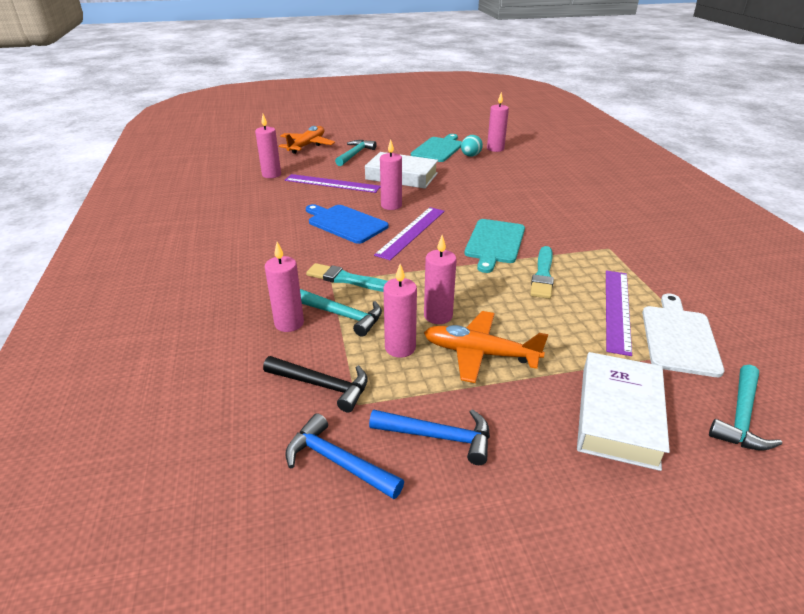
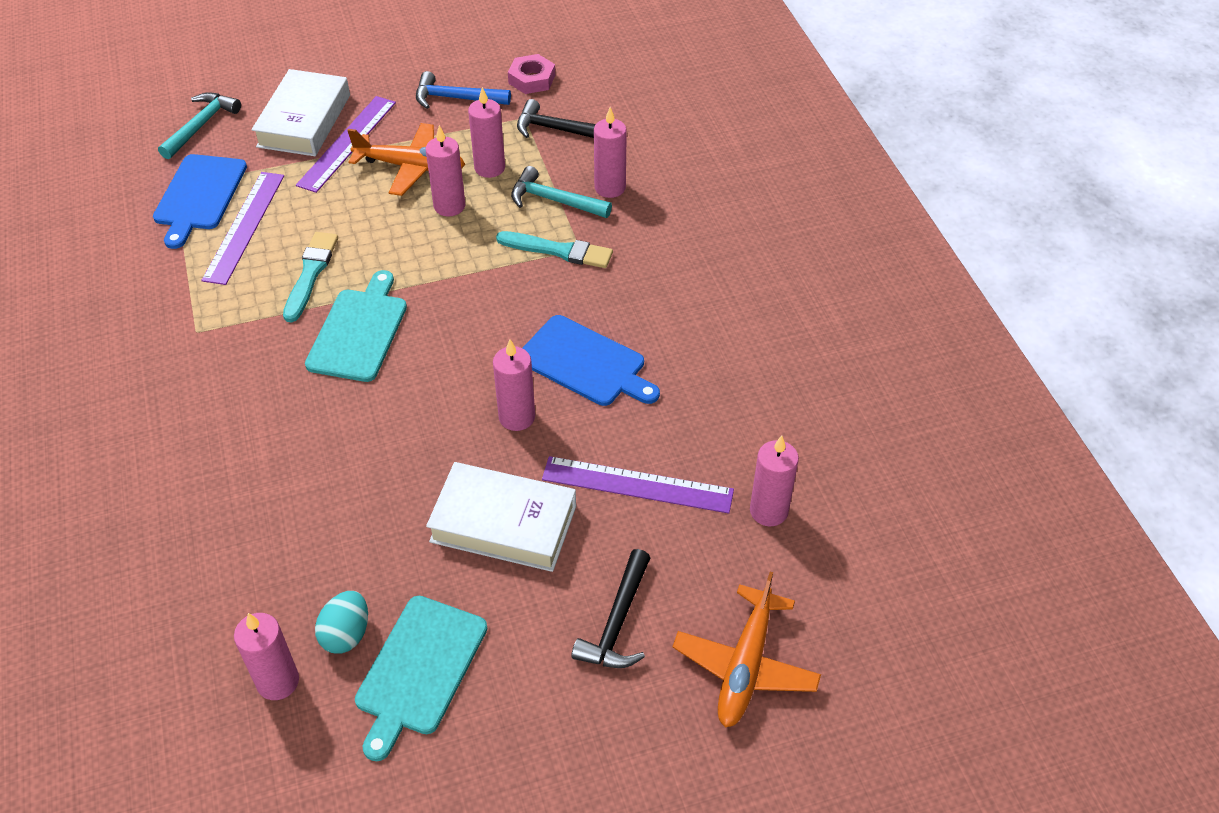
camera: 175 degrees right, 15 degrees up
(338, 462) = (532, 79): blue hammer -> pink nut
(355, 154) = (617, 622): turquoise hammer -> black hammer
(411, 232) = (481, 348): purple ruler -> purple ruler (347, 143)
(678, 337) = (199, 196): white cutting board -> blue cutting board

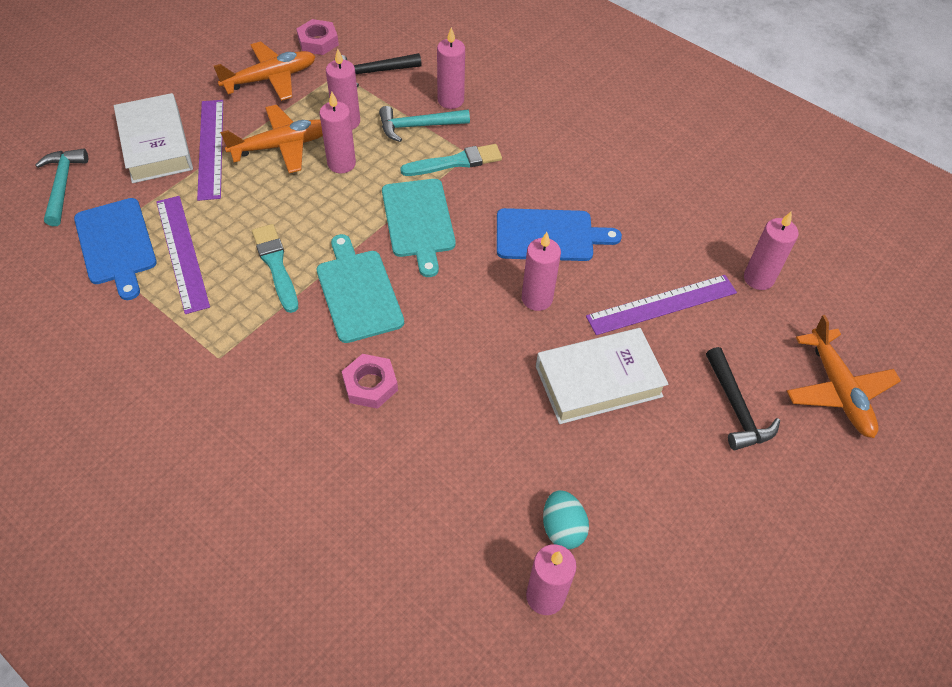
camera: 35 degrees left, 5 degrees up
(296, 418) = (370, 385): none -> pink nut
(419, 670) = (638, 522): turquoise cutting board -> turquoise cutting board (419, 221)
(456, 98) = (270, 78): blue hammer -> orange plane

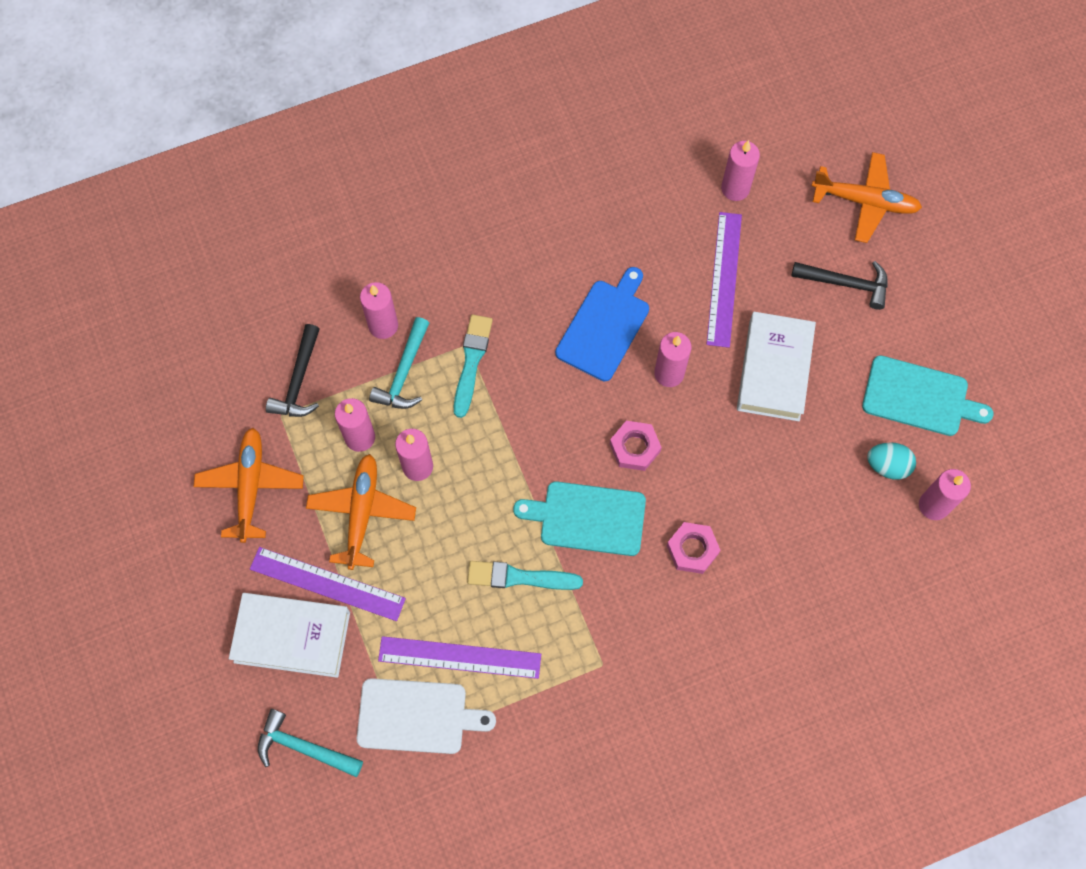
camera: 60 degrees left, 15 degrees up
(116, 244) = (417, 716): blue cutting board -> white cutting board
(318, 42) = (216, 415): pink nut -> pink nut (635, 447)
(419, 221) = (530, 429): turquoise cutting board -> turquoise cutting board (919, 397)

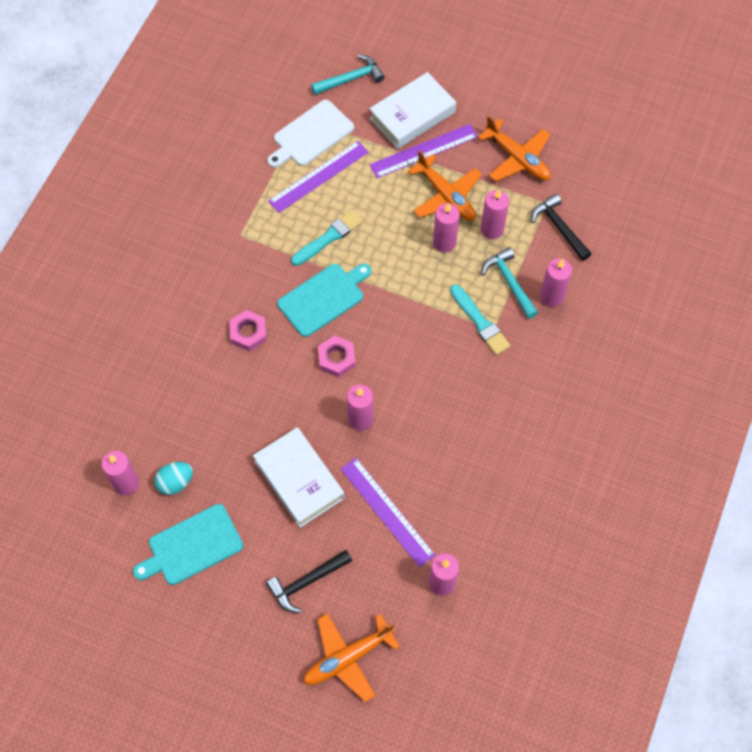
camera: 135 degrees right, 5 degrees down
(604, 327) = (427, 412): blue cutting board -> none

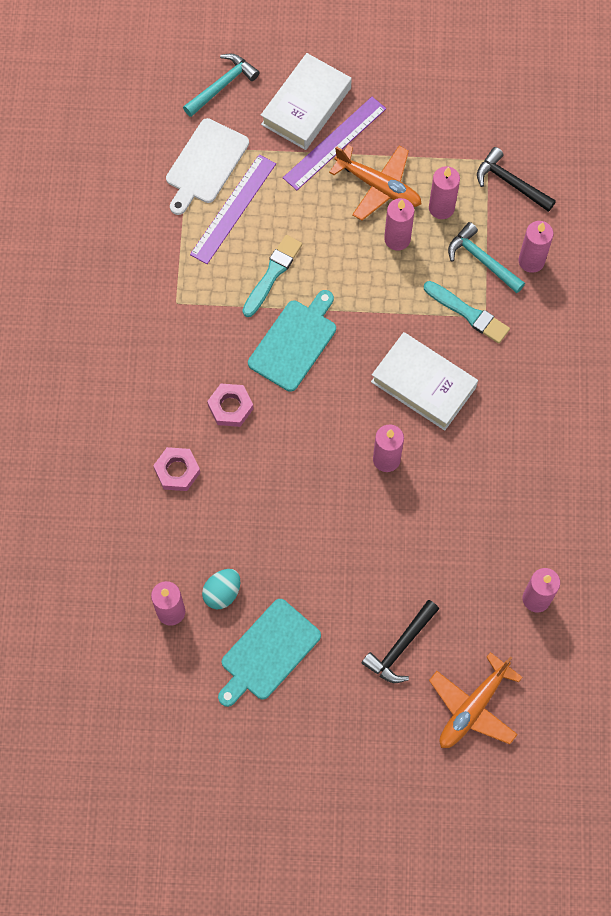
camera: 20 degrees left, 5 degrees up
(299, 480) = (349, 545): white book -> white book (423, 384)
(336, 358) = (335, 403): pink nut -> pink nut (177, 471)
(387, 511) = (452, 546): purple ruler -> none
(517, 158) = (437, 119): orange plane -> none

